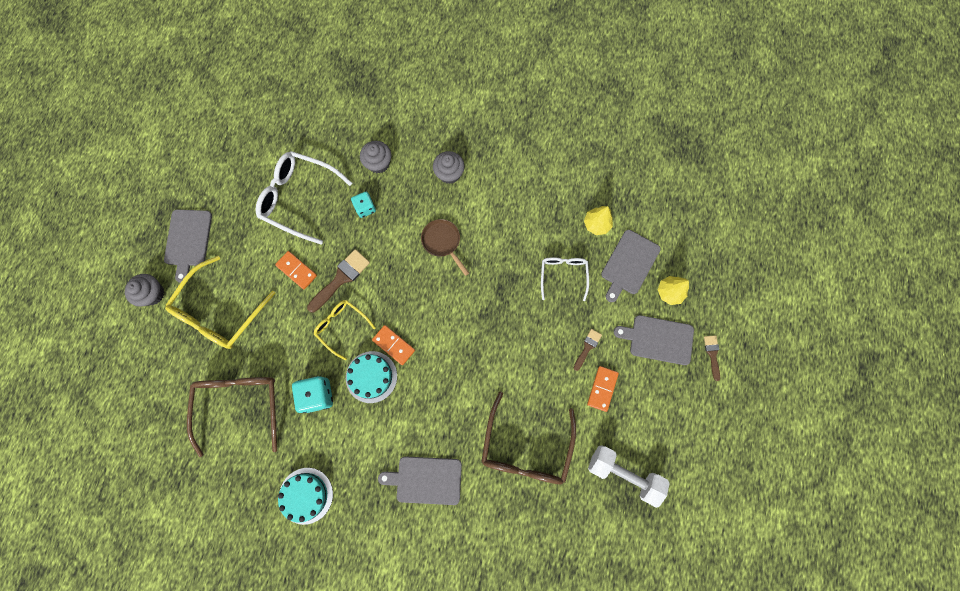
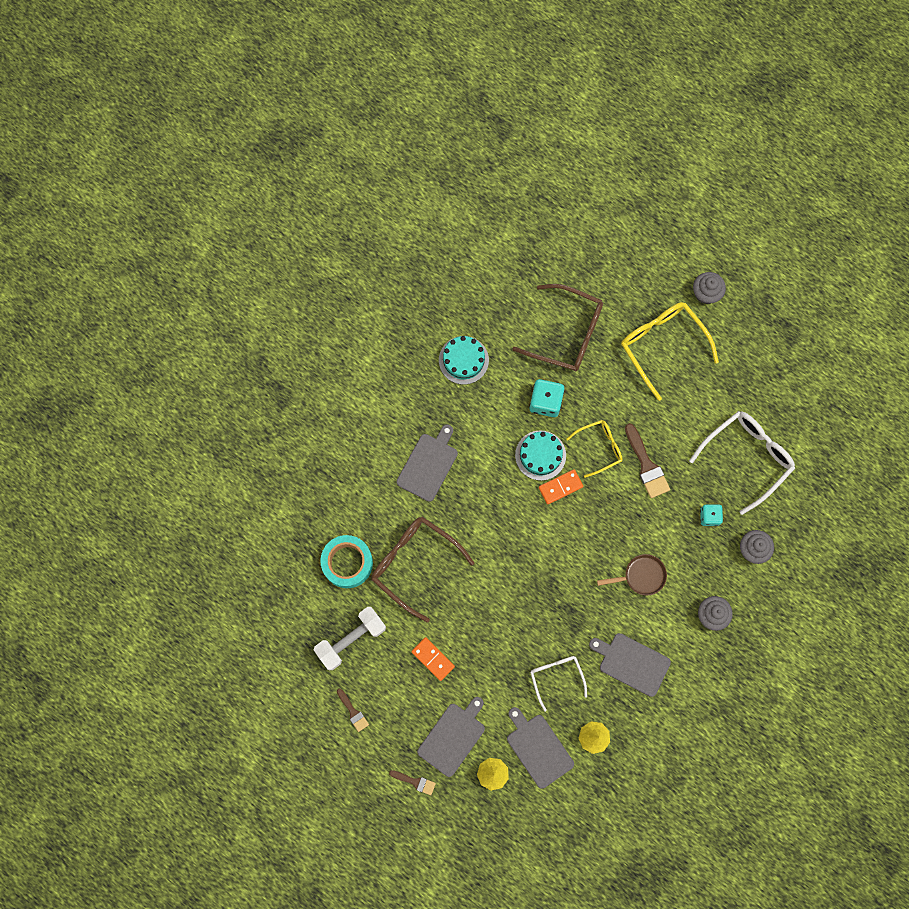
camera: 115 degrees right, 0 degrees up
(188, 240) = (746, 341): grey cutting board -> grey cutting board (632, 663)
(296, 270) = (672, 428): orange domino -> none
(556, 513) = (347, 563): none -> turquoise tape
(563, 275) = (556, 677): white glasses -> white glasses turned 135 degrees counterclockwise
(587, 347) = (476, 665): brown brush -> brown brush (353, 712)

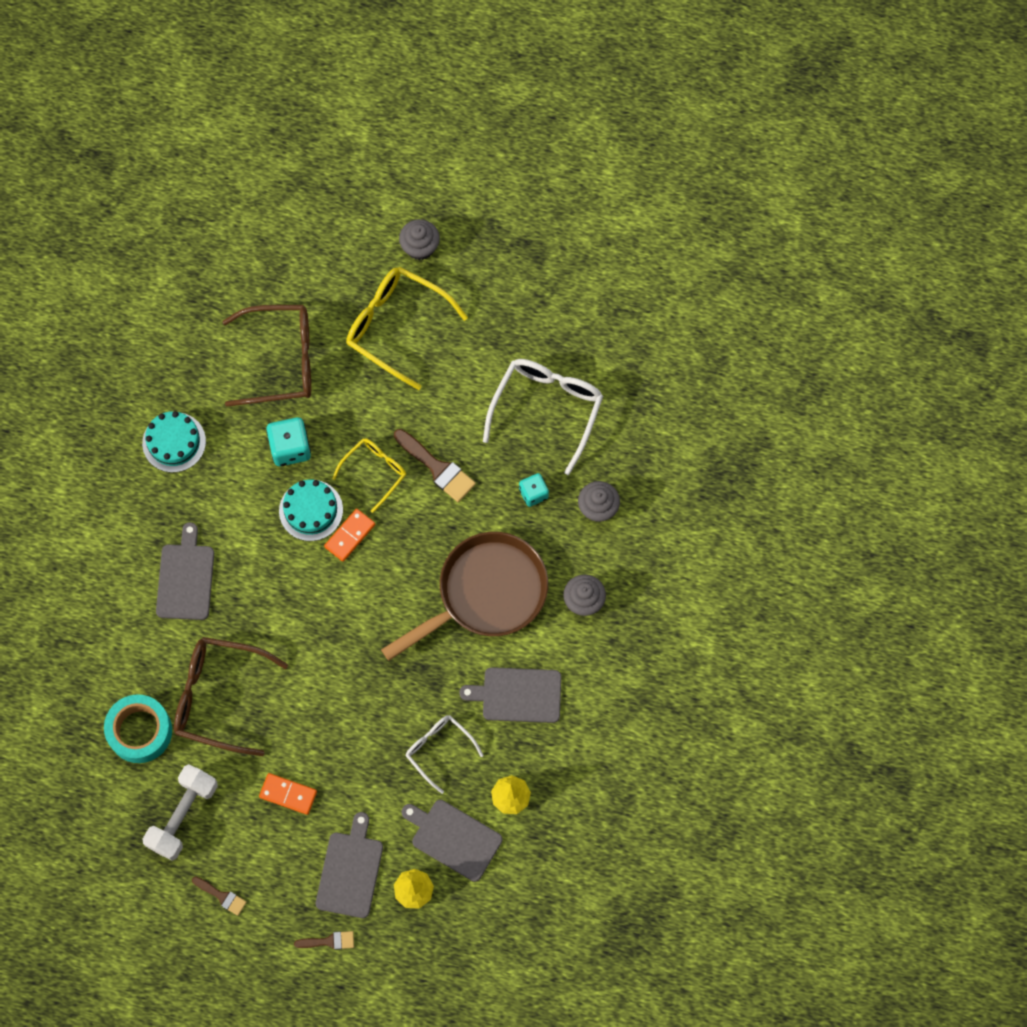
camera: 25 degrees left, 5 degrees down
(641, 576) = (486, 593): brown pan -> brown pan, size x2.10

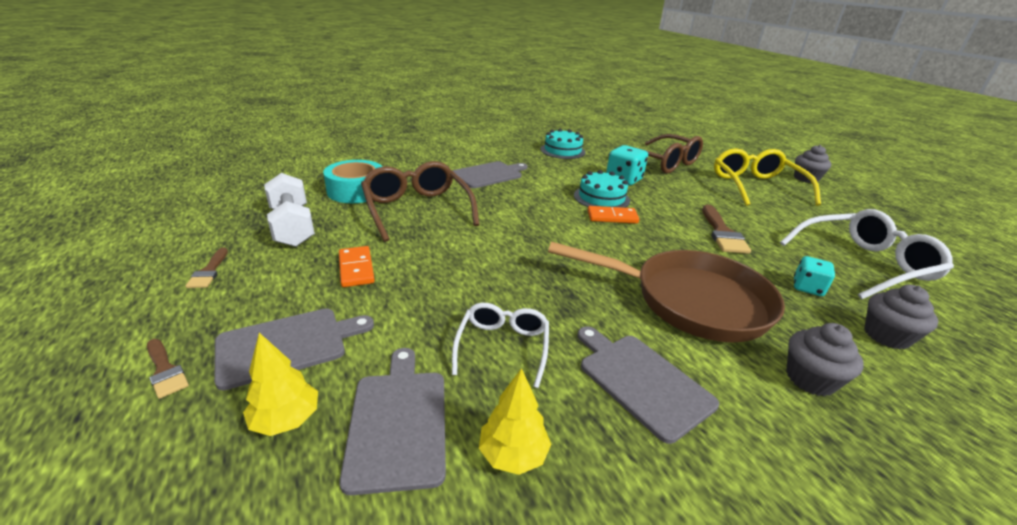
camera: 50 degrees right, 40 degrees down
(183, 816) = (292, 226): white dumbbell -> white dumbbell turned 75 degrees clockwise
(374, 472) = (668, 210): yellow glasses -> none

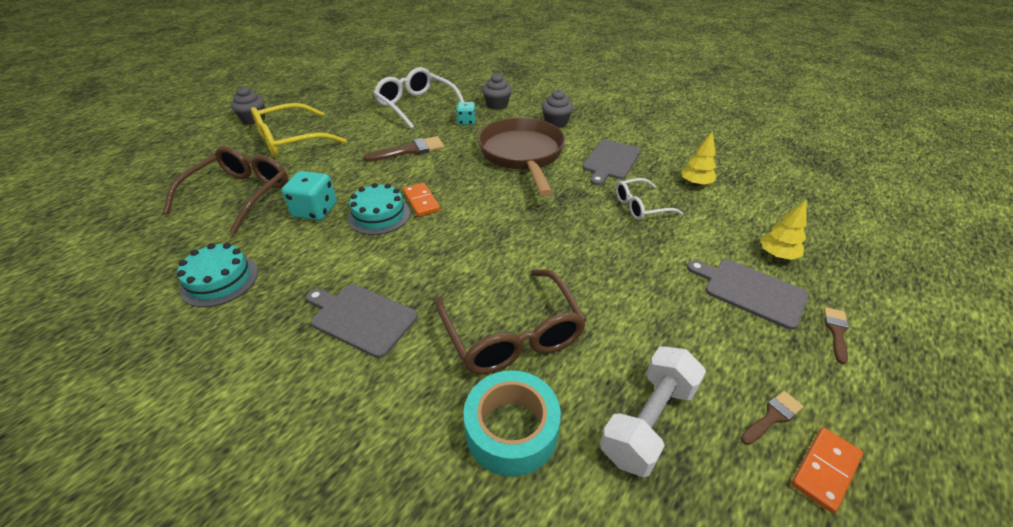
camera: 115 degrees left, 10 degrees up
(356, 268) = (650, 312): orange domino -> orange domino (825, 470)
(398, 422) = (727, 219): grey cutting board -> none
(417, 209) = (512, 334): brown glasses -> brown glasses turned 60 degrees counterclockwise

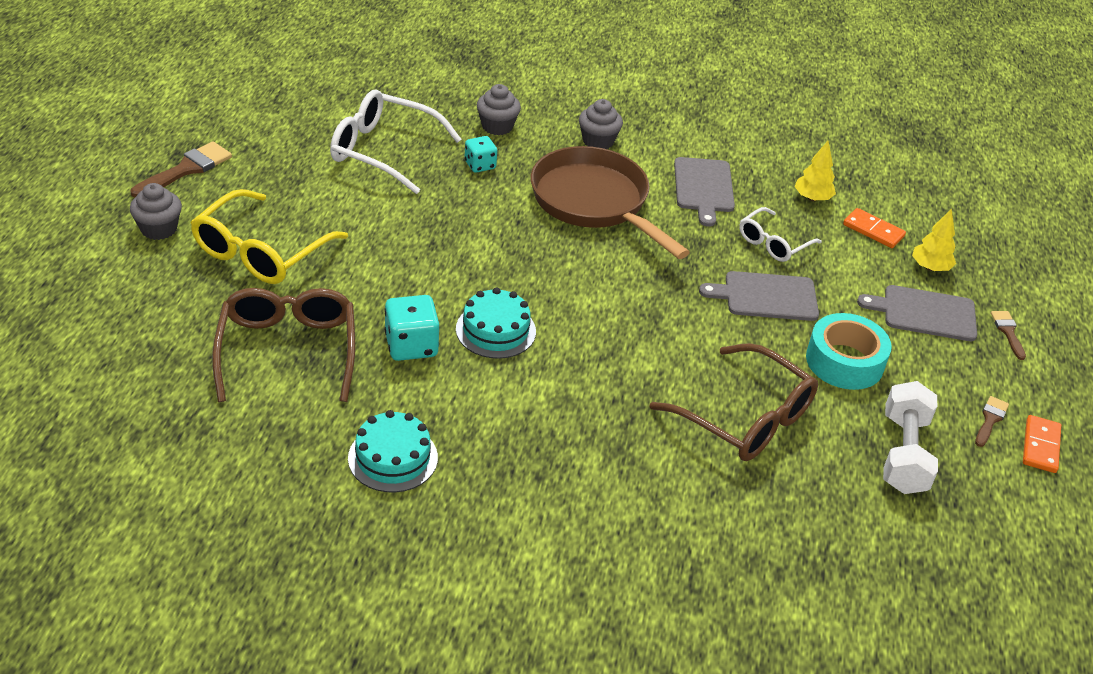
camera: 30 degrees left, 0 degrees up
(361, 318) = (589, 448): grey cutting board -> grey cutting board (766, 296)
(410, 150) = (446, 229): brown brush -> brown brush (187, 169)
(421, 201) = (529, 299): orange domino -> orange domino (873, 230)
(511, 430) = (804, 496): turquoise tape -> turquoise tape (844, 361)

